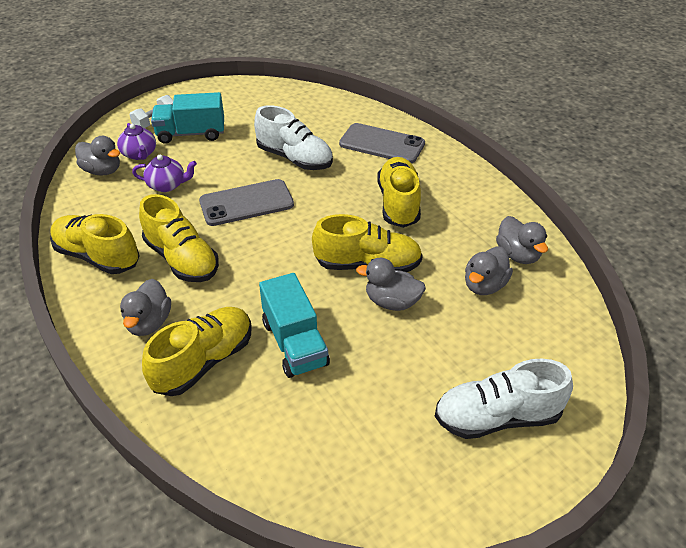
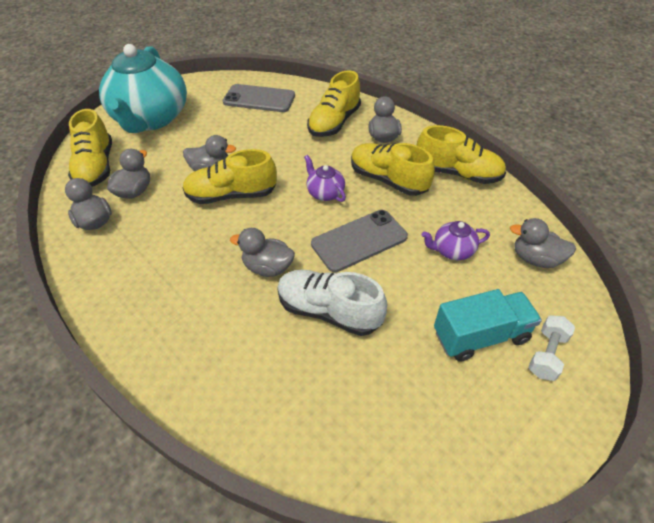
camera: 170 degrees right, 5 degrees up
(139, 154) = (516, 289): purple teapot -> purple teapot (325, 193)
(294, 343) = (279, 138): turquoise truck -> none
(338, 192) = (267, 267): none -> grey duck
(382, 144) = (219, 357): grey phone -> grey phone (259, 99)
(398, 203) = (201, 262): yellow shoe -> yellow shoe (96, 167)
(497, 417) = (151, 119): white shoe -> turquoise teapot

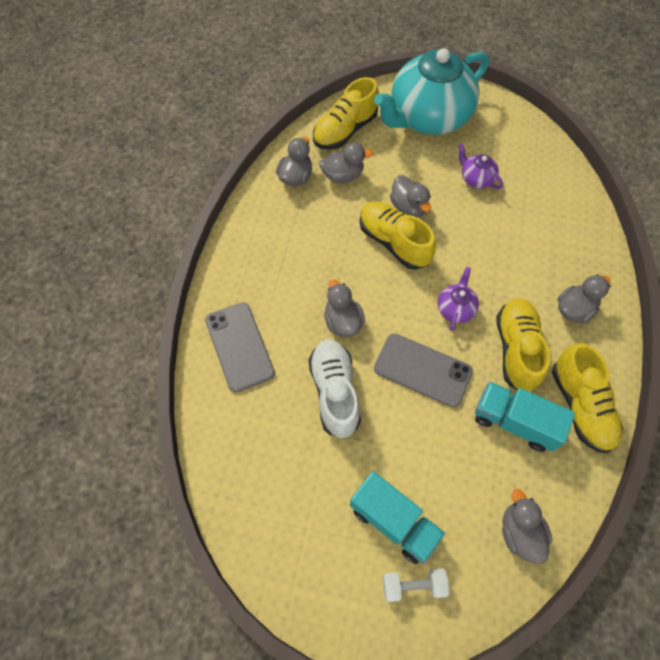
camera: 55 degrees right, 15 degrees up
(259, 99) = (530, 172): grey phone -> grey phone (239, 346)
(334, 123) = (556, 255): yellow shoe -> none
(444, 213) = (514, 422): none -> turquoise truck
(452, 250) = (471, 452): purple teapot -> purple teapot (476, 178)

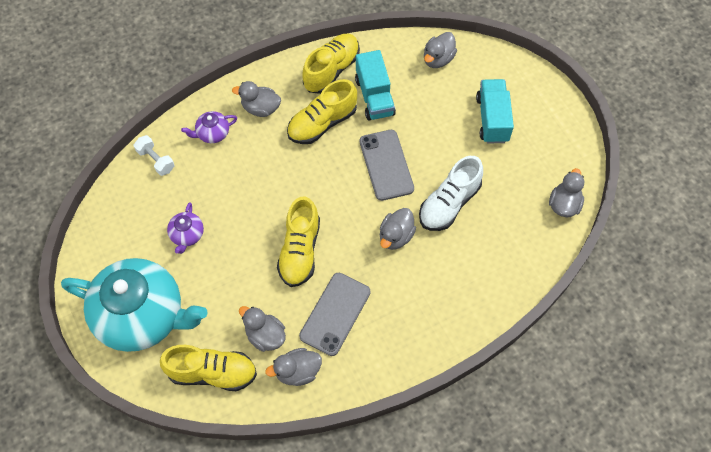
camera: 130 degrees left, 0 degrees up
(239, 346) = (475, 286): grey phone -> grey phone (335, 314)
(408, 207) = (257, 263): grey duck -> grey duck (564, 204)
(413, 585) = (514, 89): white dumbbell -> white dumbbell (156, 160)
(455, 308) = (322, 175): purple teapot -> purple teapot (212, 133)

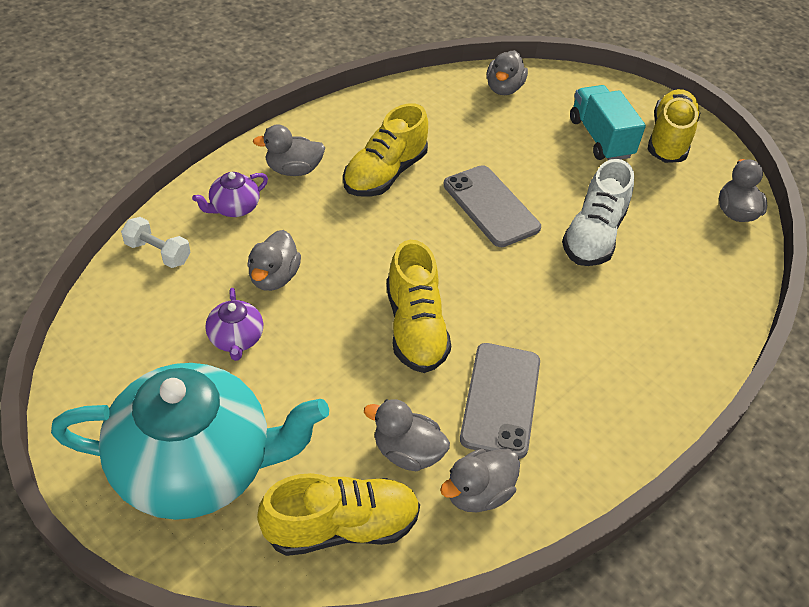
camera: 20 degrees left, 15 degrees down
(331, 70) = (374, 116): yellow shoe -> yellow shoe (669, 139)
(374, 97) = (442, 136): turquoise truck -> none
(396, 236) = (541, 285): grey duck -> grey duck (274, 277)

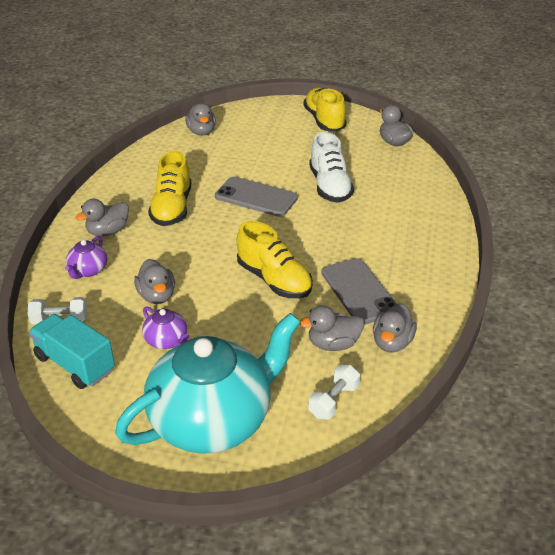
camera: 30 degrees left, 10 degrees down
(341, 527) = (333, 401): yellow shoe -> white dumbbell
(600, 138) = (285, 135): turquoise truck -> turquoise truck (75, 364)

